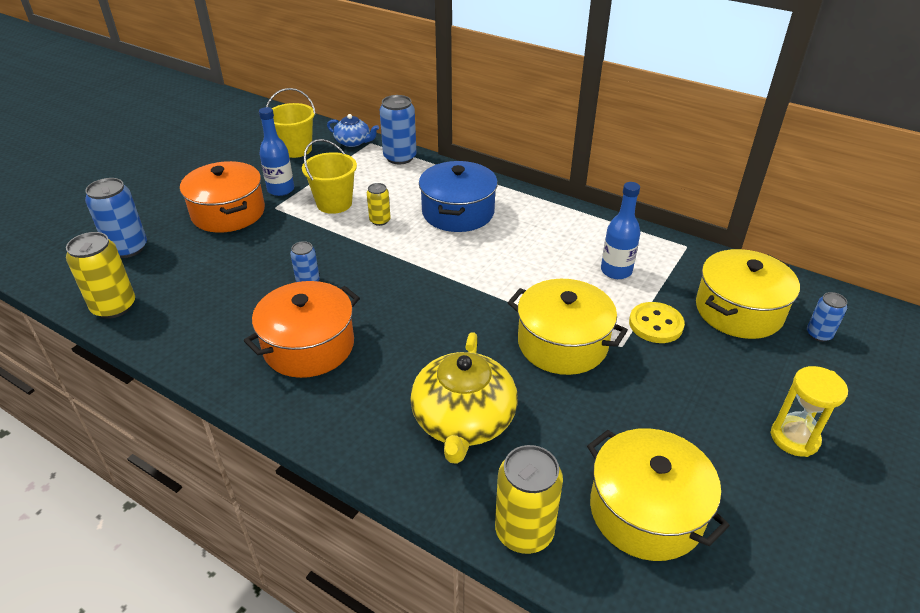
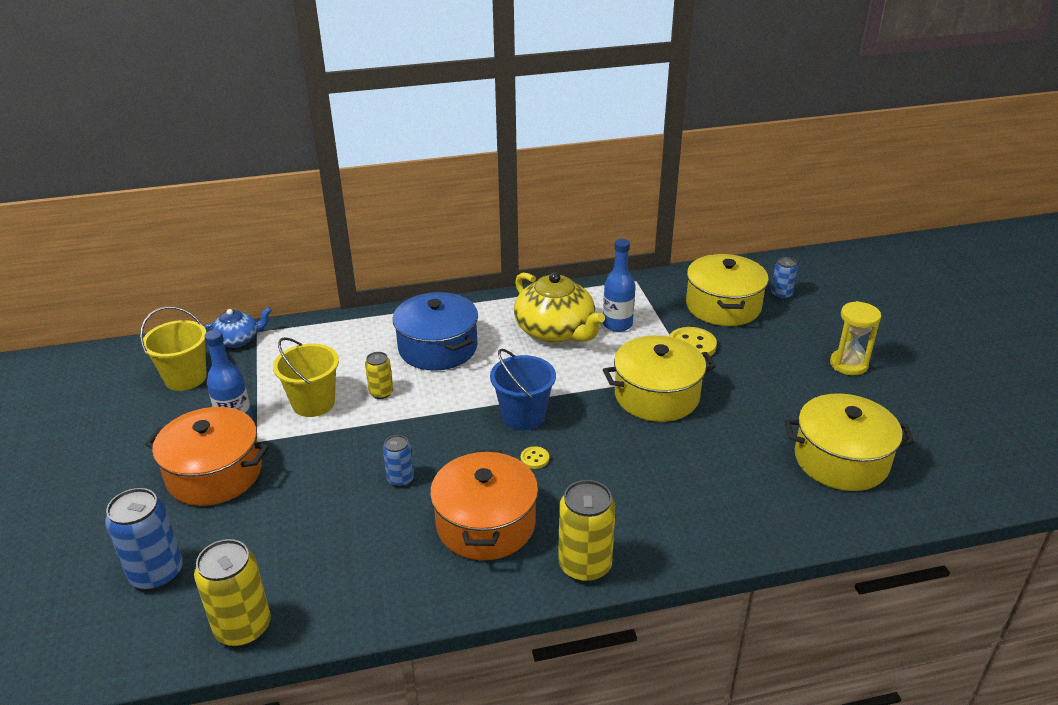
camera: 45 degrees left, 5 degrees down
(400, 157) = (310, 330): blue can -> none
(404, 326) = (534, 458): none -> yellow button
(442, 293) = (523, 416): none -> blue bucket
(463, 421) = (673, 489): yellow teapot -> yellow teapot (556, 330)
(524, 531) = (803, 523): yellow can -> yellow can (585, 565)

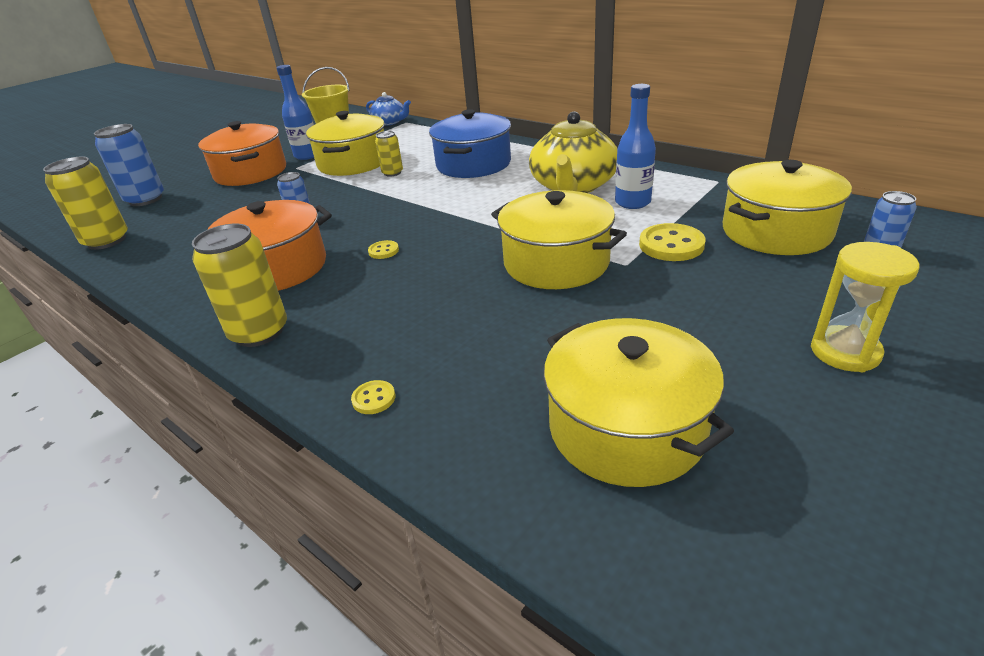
camera: 55 degrees right, 0 degrees up
(313, 403) = (353, 163): yellow bucket -> yellow pot
(523, 416) = (434, 224): blue bucket -> none
(729, 538) = (374, 399): none -> yellow button

